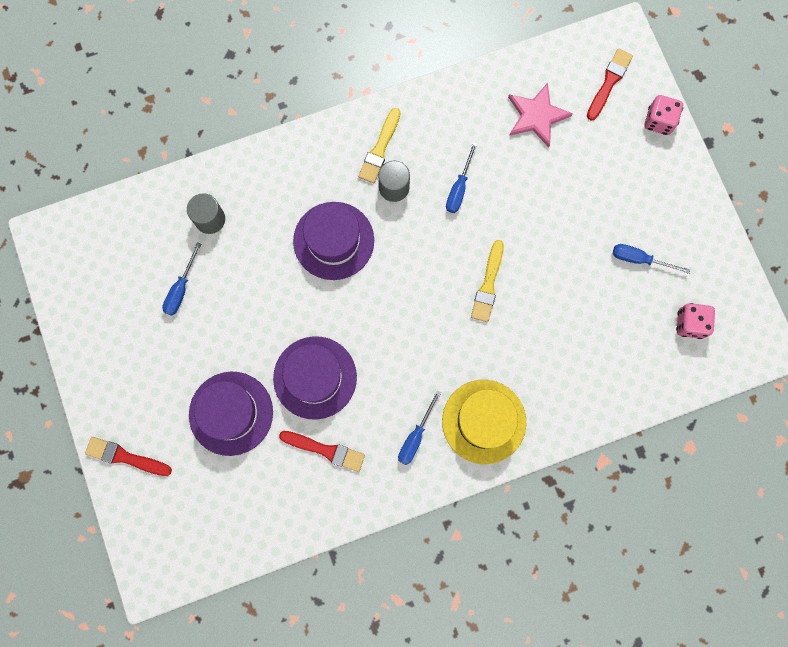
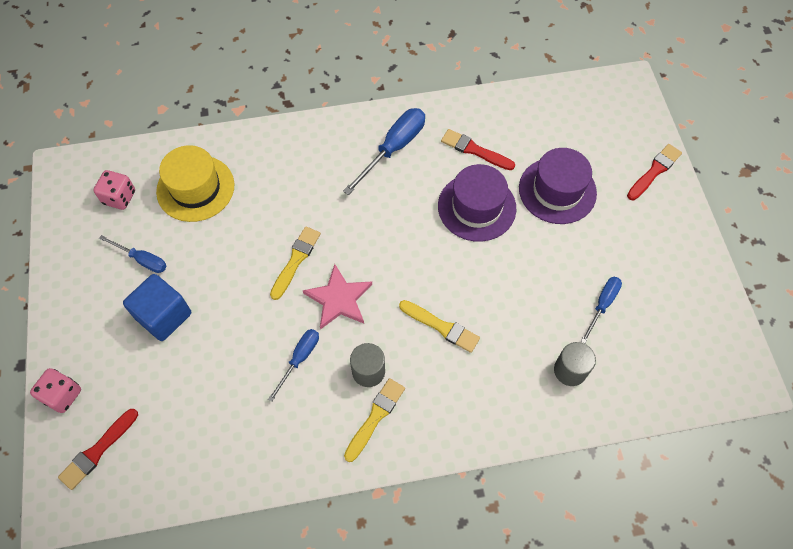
camera: 170 degrees left, 15 degrees down
(125, 457) = (654, 171): red brush -> red brush turned 75 degrees counterclockwise
(333, 240) = (441, 327): purple hat -> yellow brush
(415, 436) = (393, 148): blue screwdriver -> blue screwdriver, size x1.66
(484, 421) = (331, 151): yellow hat -> yellow hat (195, 188)
(536, 116) = (192, 425): pink star -> pink star (339, 299)
(597, 207) = (164, 316): none -> blue cube

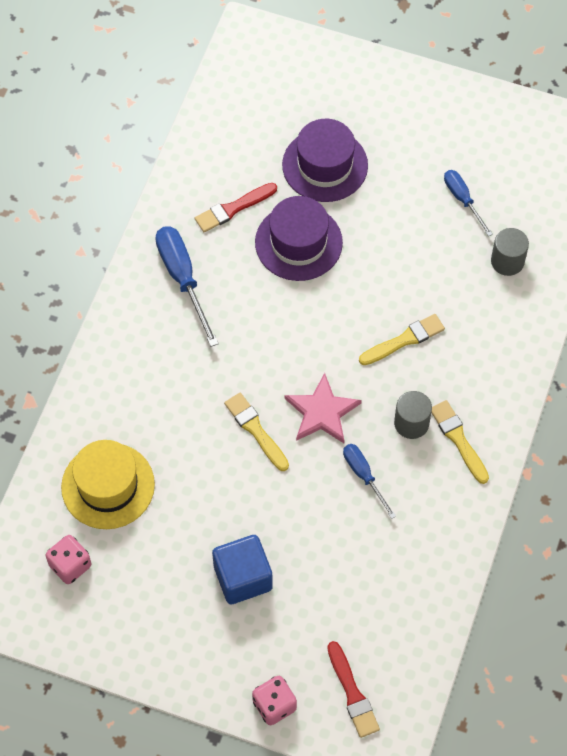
camera: 60 degrees left, 0 degrees up
(142, 260) = (163, 573): blue screwdriver -> none
(654, 171) = (357, 74): red brush -> none

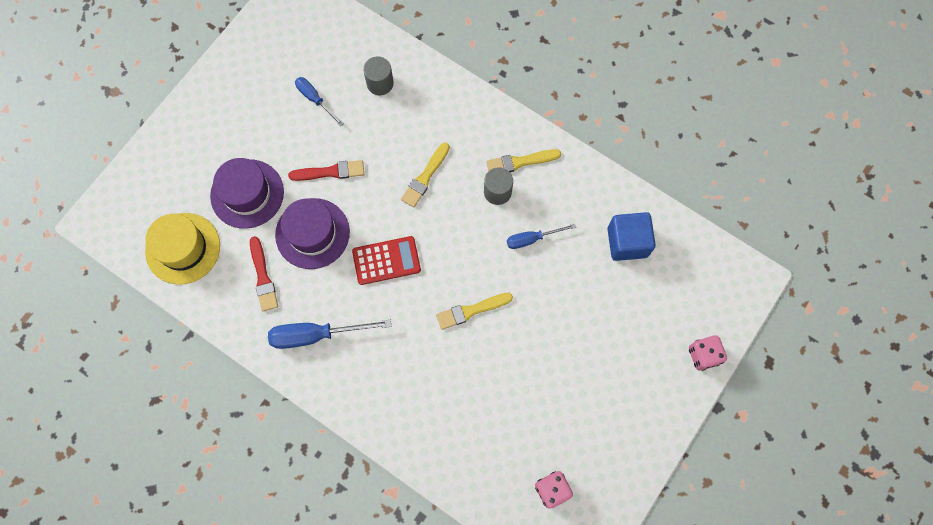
camera: 75 degrees left, 10 degrees up
(108, 486) = (489, 442): yellow hat -> yellow hat (183, 248)
(243, 577) = (595, 353): blue cube -> blue cube (627, 242)
(289, 326) = (386, 261): none -> red calculator
(322, 412) = (469, 255): pink star -> none
(352, 693) = (705, 295): red brush -> red brush (330, 172)
(404, 340) = (425, 177): yellow brush -> yellow brush turned 135 degrees counterclockwise
(462, 199) = (315, 99): blue screwdriver -> blue screwdriver turned 60 degrees clockwise

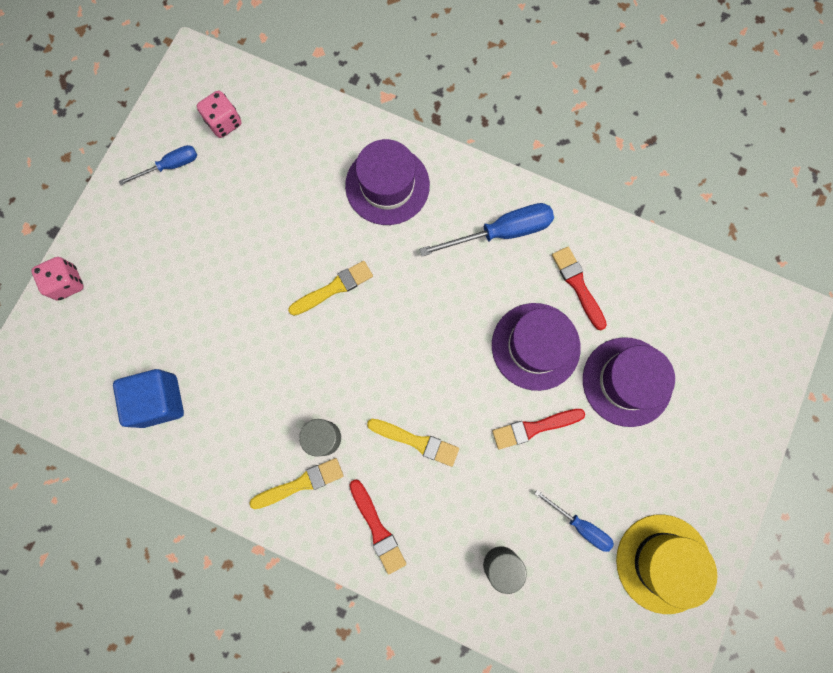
camera: 170 degrees right, 5 degrees up
(183, 248) = (679, 302): yellow hat -> yellow hat (663, 563)
(386, 261) = (441, 328): red calculator -> none
(408, 397) = (387, 185): none -> purple hat
(425, 177) = (416, 441): yellow brush -> yellow brush turned 90 degrees clockwise
(466, 121) = (377, 529): none -> red brush
(532, 239) = (274, 385): blue screwdriver -> blue screwdriver (170, 166)

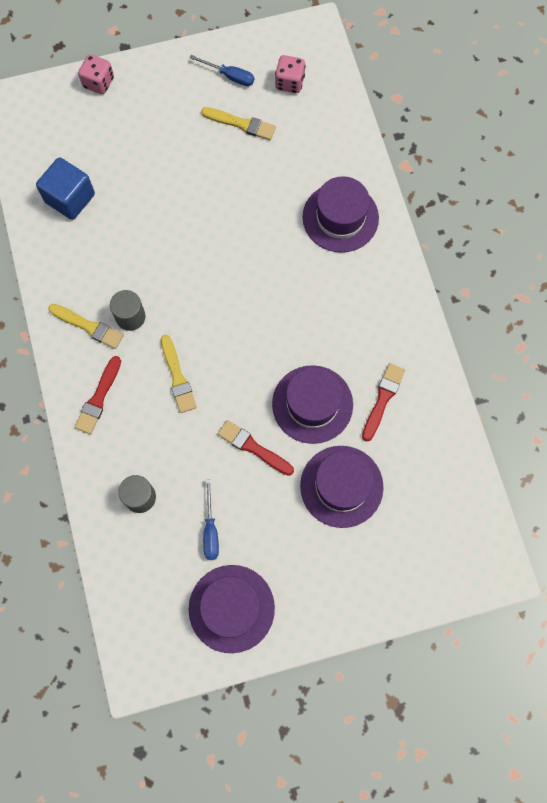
camera: 50 degrees right, 5 degrees down
(334, 288) = (237, 242): yellow brush -> yellow brush (241, 124)
(501, 232) = (374, 318): blue screwdriver -> none
(663, 563) = (231, 608): yellow hat -> purple hat

